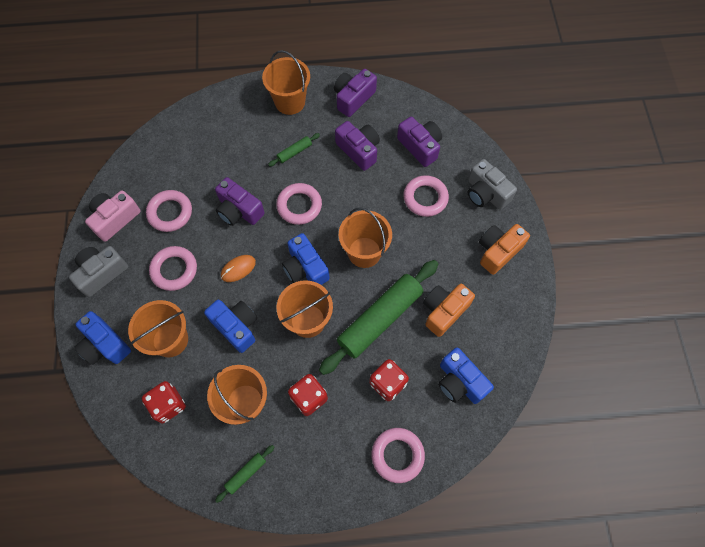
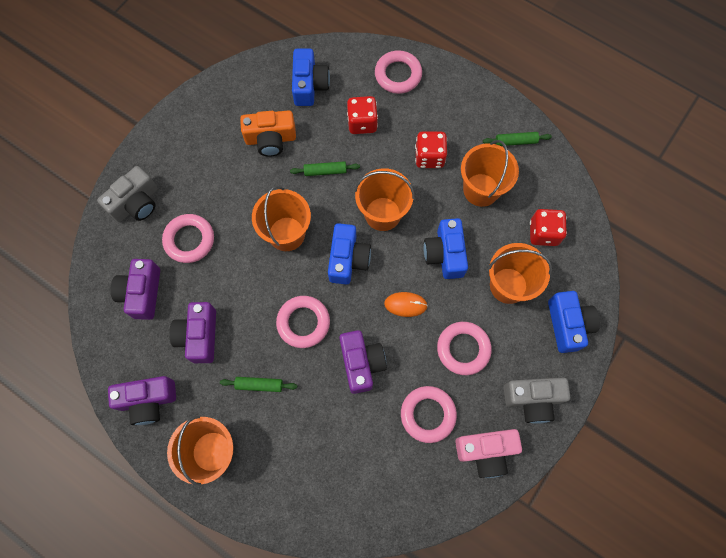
camera: 140 degrees left, 5 degrees up
(380, 319) = (325, 171): green rolling pin -> green rolling pin, size x0.42
(486, 193) = (136, 203): grey camera -> grey camera turned 45 degrees clockwise
(498, 251) = (181, 149): orange camera -> none

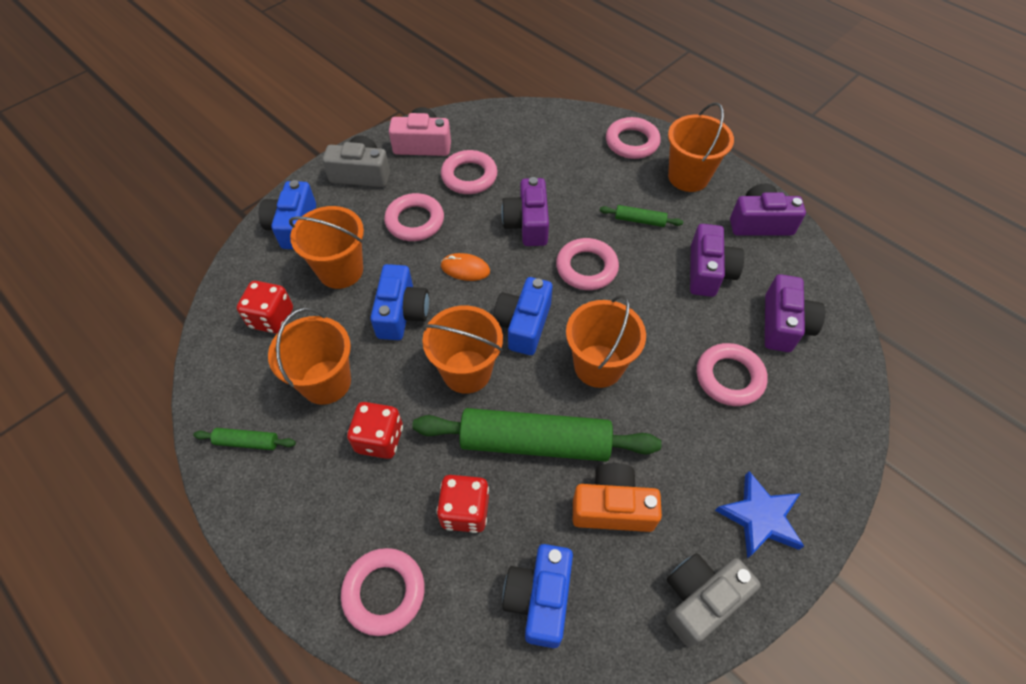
camera: 170 degrees left, 15 degrees down
(136, 203) = (812, 439): grey camera -> grey camera (700, 599)
(178, 147) = (760, 517): none -> blue star
(270, 494) = (632, 142): none -> pink ring
(325, 171) = (535, 442): green rolling pin -> green rolling pin, size x2.36

